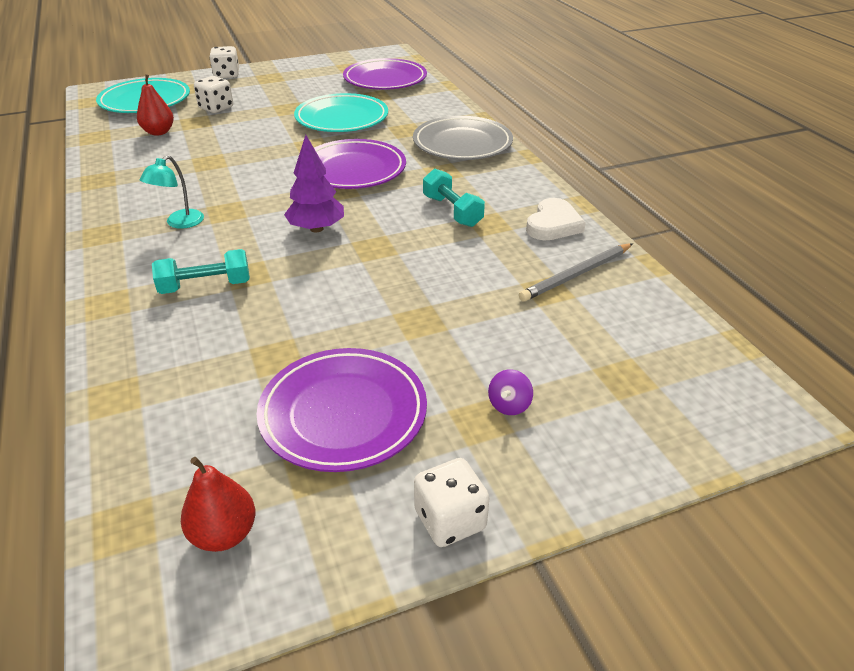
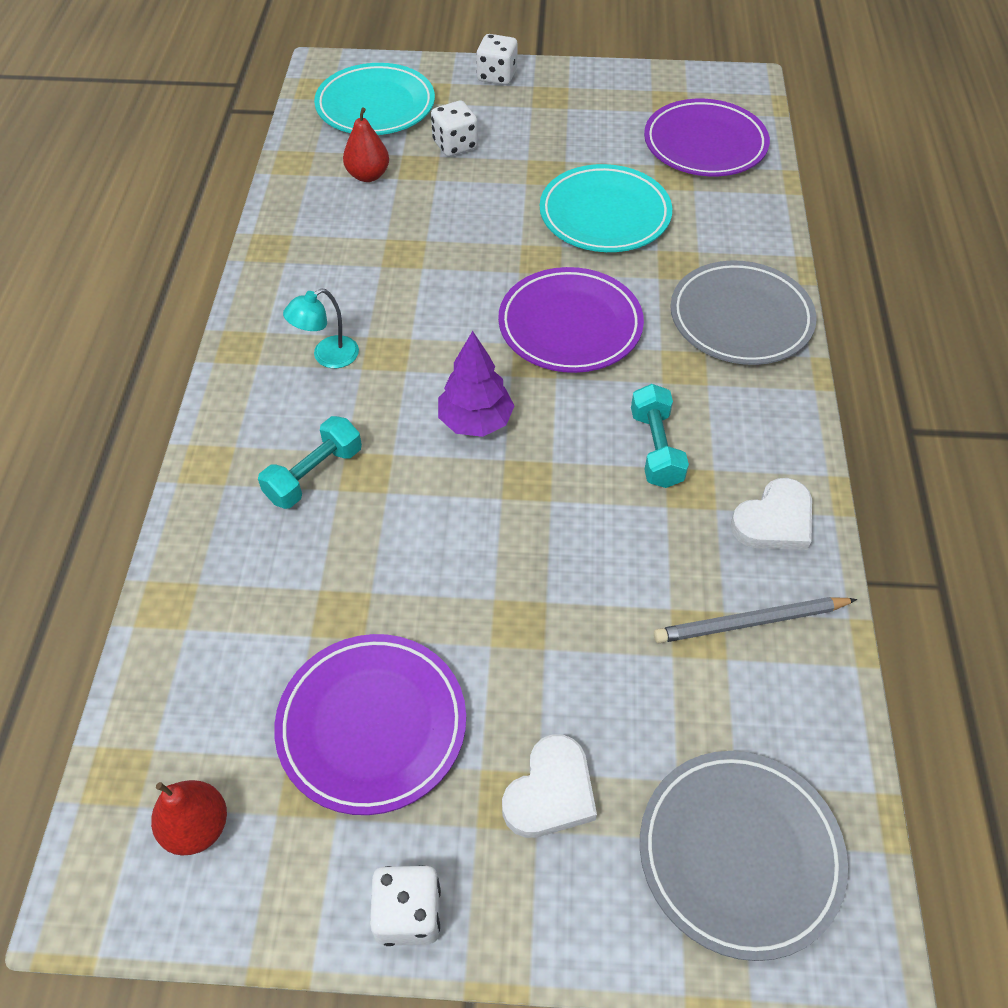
camera: 25 degrees right, 15 degrees up
(205, 286) = (314, 474): turquoise dumbbell -> turquoise dumbbell turned 60 degrees counterclockwise
(509, 405) = (550, 792): purple spinning top -> white heart
(664, 393) = (739, 854): none -> grey plate

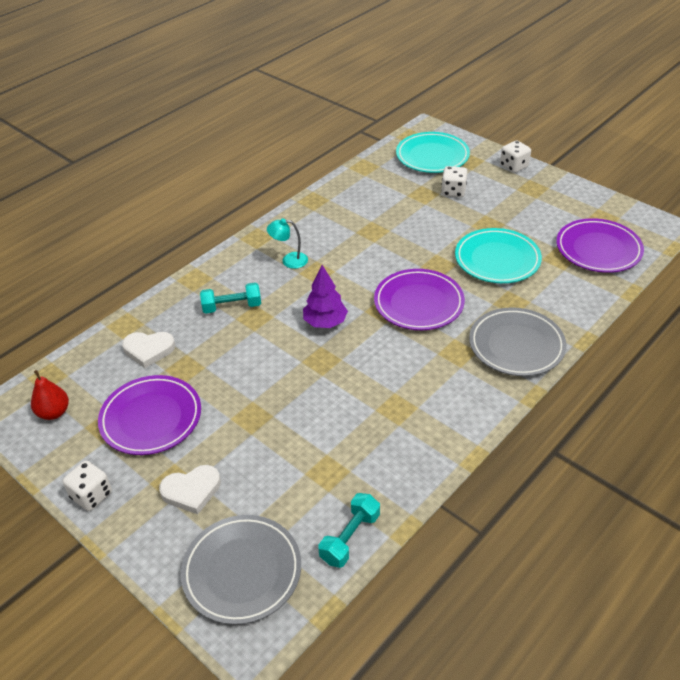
camera: 40 degrees right, 10 degrees down
(368, 175) = (393, 188): red pear -> none
(656, 448) = (399, 381): turquoise dumbbell -> turquoise dumbbell (350, 537)
(751, 622) = (358, 484): grey pencil -> none
(774, 521) = (423, 448): white heart -> white heart (148, 350)

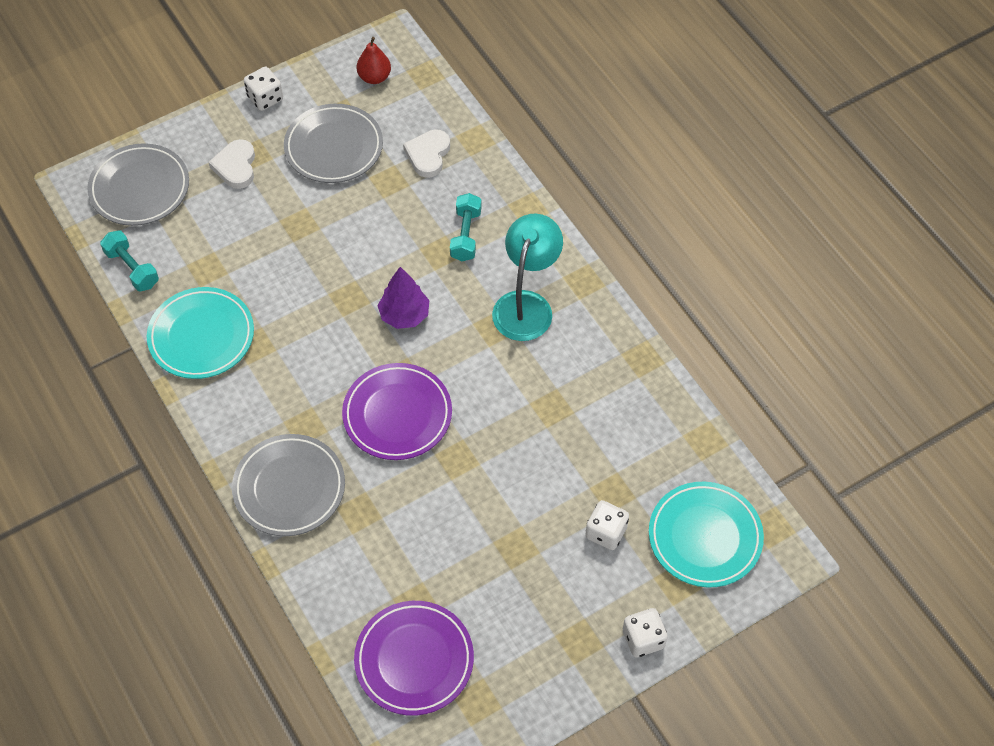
camera: 105 degrees right, 15 degrees up
(151, 418) = (334, 147): purple plate -> grey plate
(289, 260) = (526, 305): turquoise lamp -> turquoise lamp, size x1.87
(497, 260) = (441, 528): turquoise plate -> turquoise plate (201, 336)

